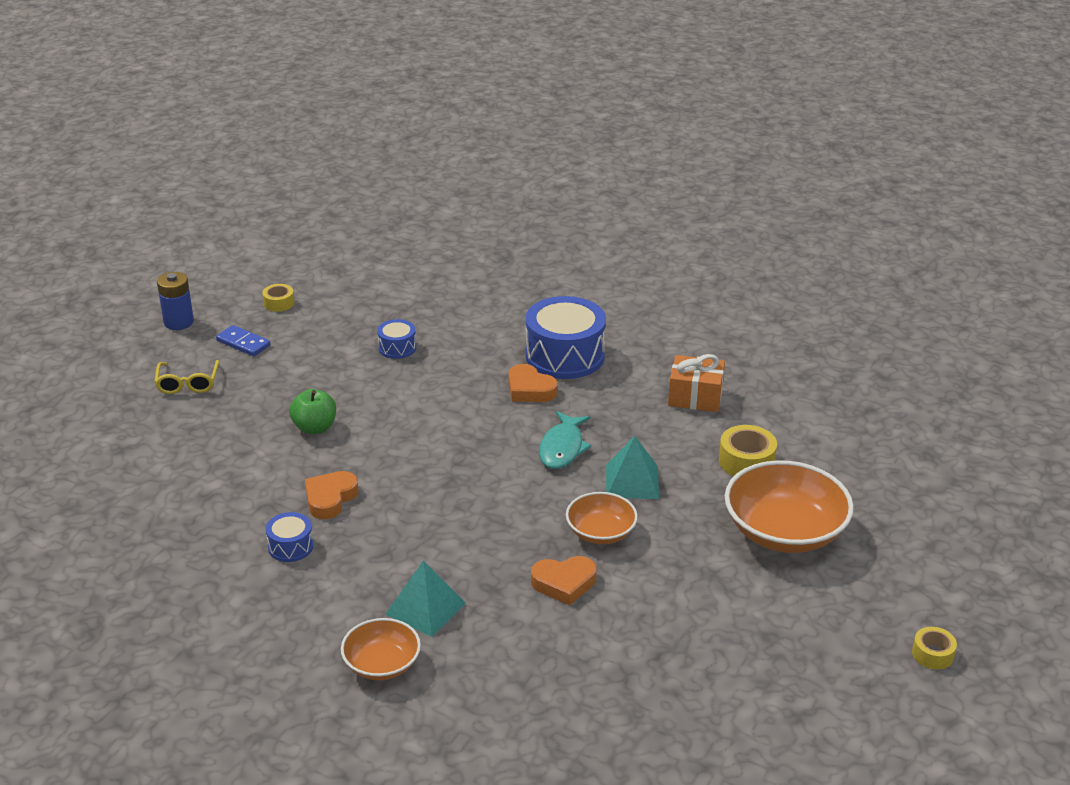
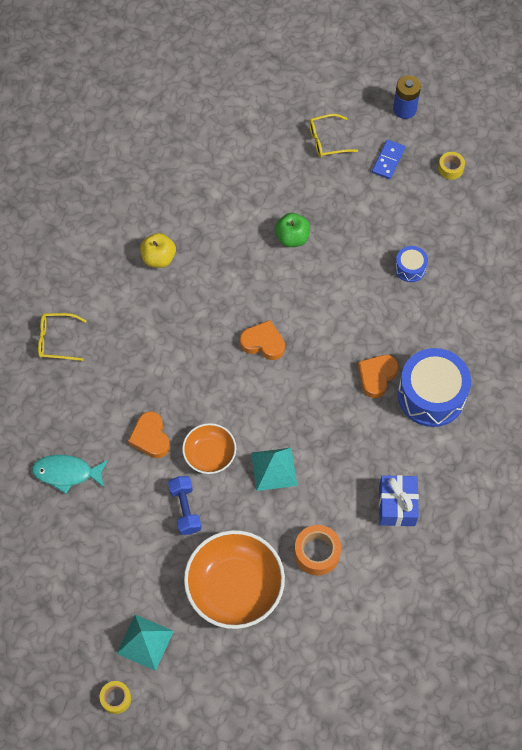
camera: 80 degrees right, 30 degrees up
(290, 546) = (158, 258): blue drum -> yellow apple
(330, 498) = (213, 269): orange heart -> orange heart (263, 343)
(382, 664) = (57, 340): orange bowl -> yellow glasses
(425, 608) = (111, 354): turquoise pyramid -> turquoise pyramid (145, 642)
(562, 448) = (305, 413): turquoise fish -> turquoise fish (67, 473)
(674, 562) = (185, 509): none -> blue dumbbell
(695, 397) = (397, 505): orange gift -> blue gift
(746, 461) = (317, 553): yellow tape -> orange tape

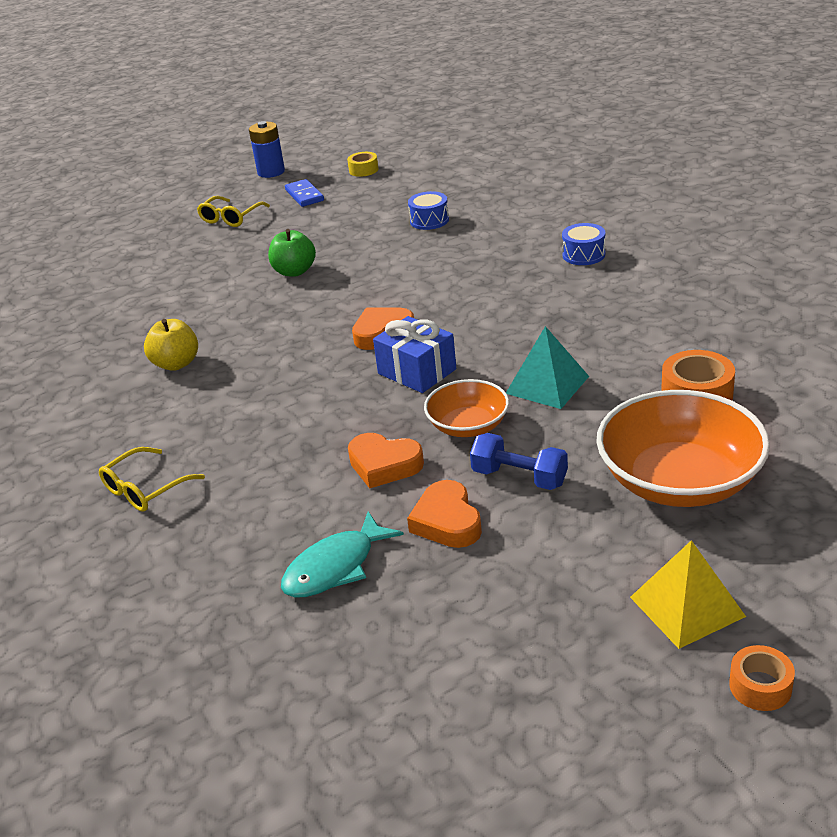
camera: 45 degrees left, 30 degrees down
(116, 698) = (760, 686): yellow tape -> orange tape
(145, 642) = (686, 606): turquoise pyramid -> yellow pyramid
(377, 376) = (520, 278): orange heart -> orange heart (447, 521)
(397, 505) = (692, 319): blue gift -> blue gift (417, 371)
(431, 395) = (583, 255): blue drum -> blue drum, size x0.48

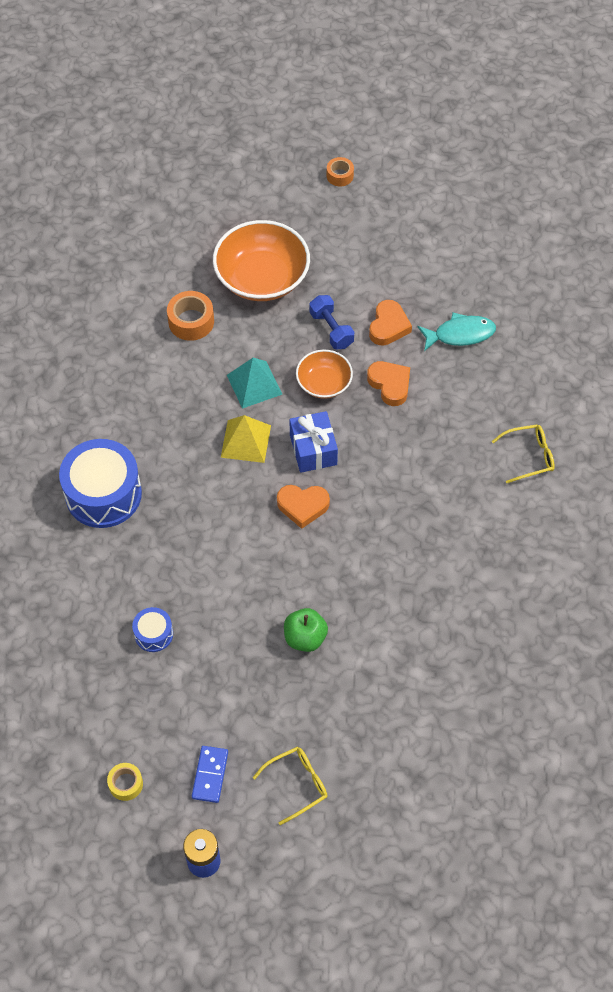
camera: 150 degrees left, 25 degrees up
(176, 364) = (454, 574): yellow apple -> none
(583, 255) = (103, 494): blue drum -> blue drum, size x2.07
(686, 606) = (330, 219): yellow pyramid -> yellow pyramid (246, 441)

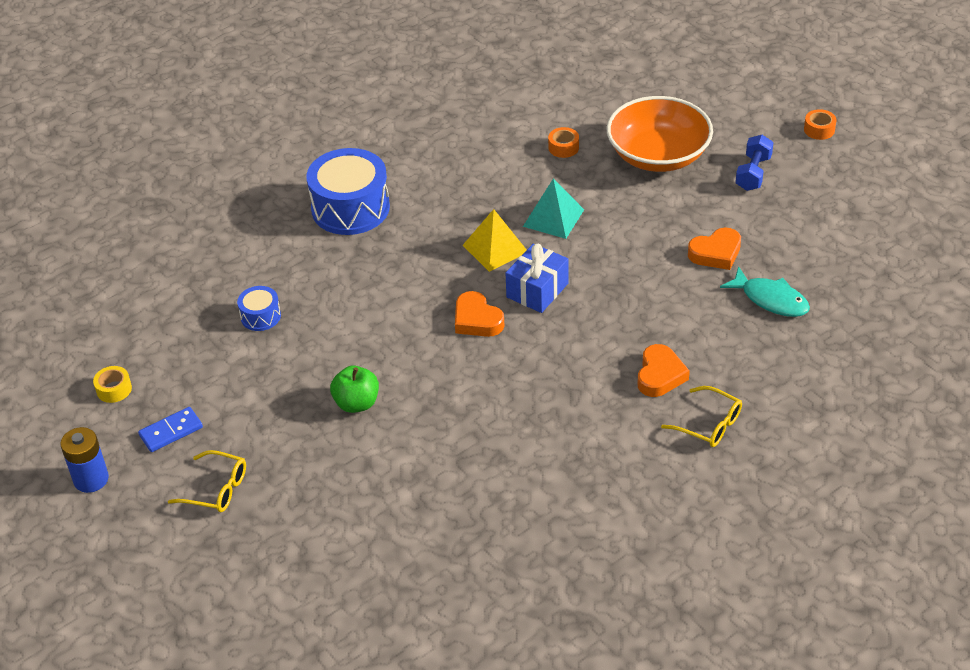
camera: 50 degrees right, 15 degrees down
(191, 321) = (563, 147): orange tape -> orange tape, size x0.63
(324, 383) = (608, 254): orange bowl -> none
(331, 329) = (665, 224): blue dumbbell -> blue dumbbell (753, 173)
(390, 384) = (660, 292): orange heart -> orange heart (660, 375)

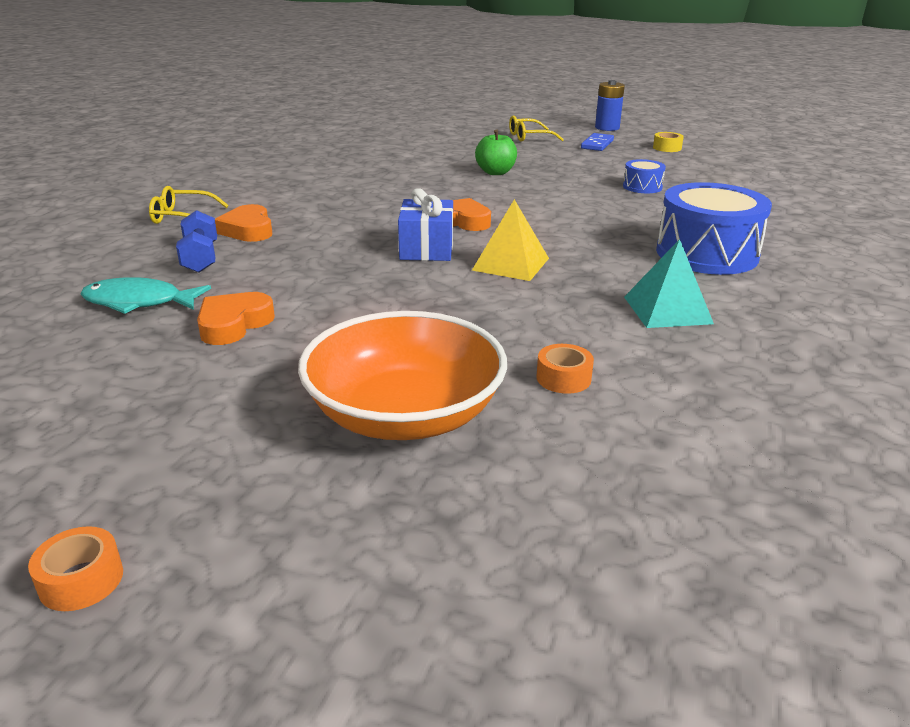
camera: 145 degrees right, 15 degrees down
(553, 218) = (479, 302): turquoise pyramid -> turquoise pyramid (667, 310)
(753, 173) = (215, 438): blue dumbbell -> blue dumbbell (200, 258)

